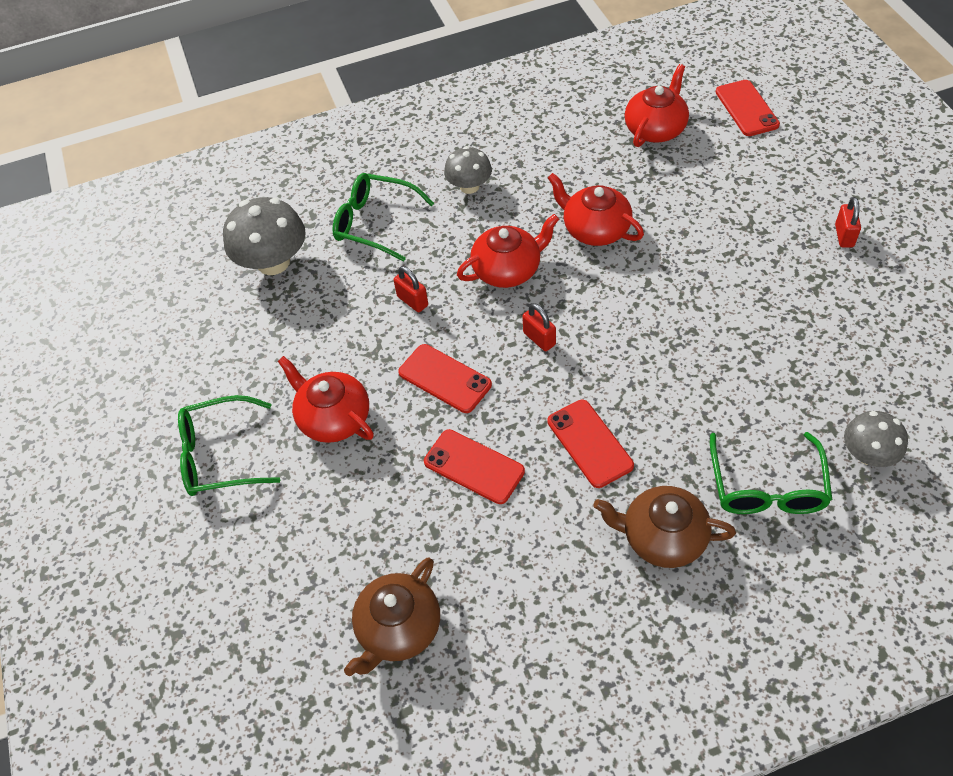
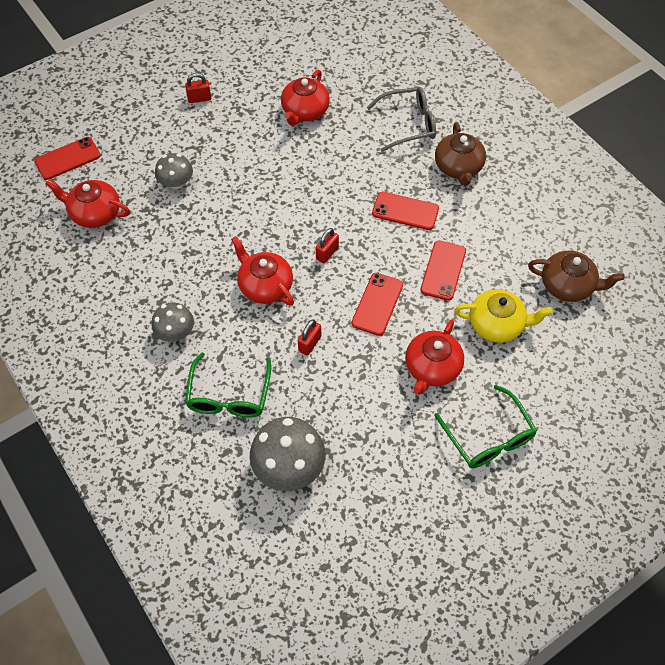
camera: 110 degrees left, 5 degrees up
(367, 510) = (497, 324): none -> yellow teapot
(589, 443) = (405, 211): red phone -> red phone turned 60 degrees clockwise
(595, 229) = (213, 236): red teapot -> red teapot (305, 111)
(767, 487) = (408, 124): green glasses -> grey glasses
(868, 454) = (372, 83): grey mushroom -> grey mushroom (176, 183)

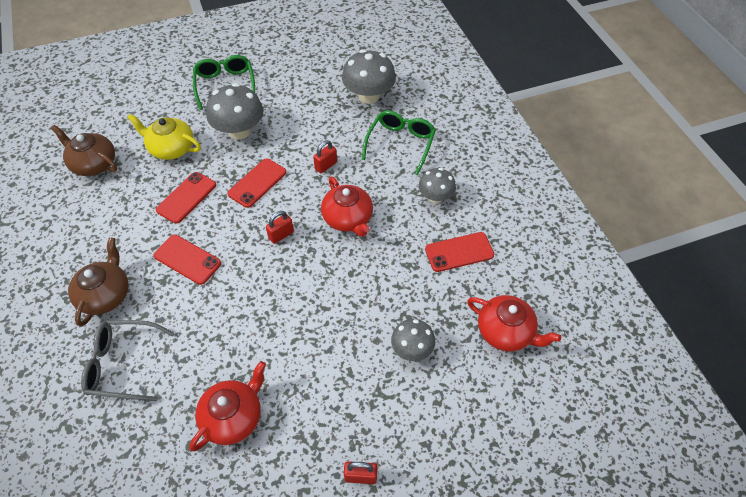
camera: 165 degrees left, 5 degrees down
(68, 158) = (539, 416): red phone -> red phone (459, 252)
(432, 368) = (239, 131): red teapot -> grey mushroom

